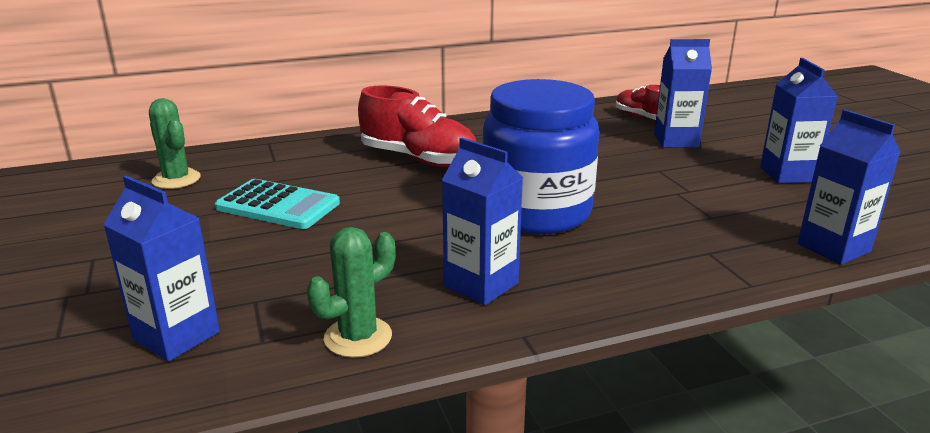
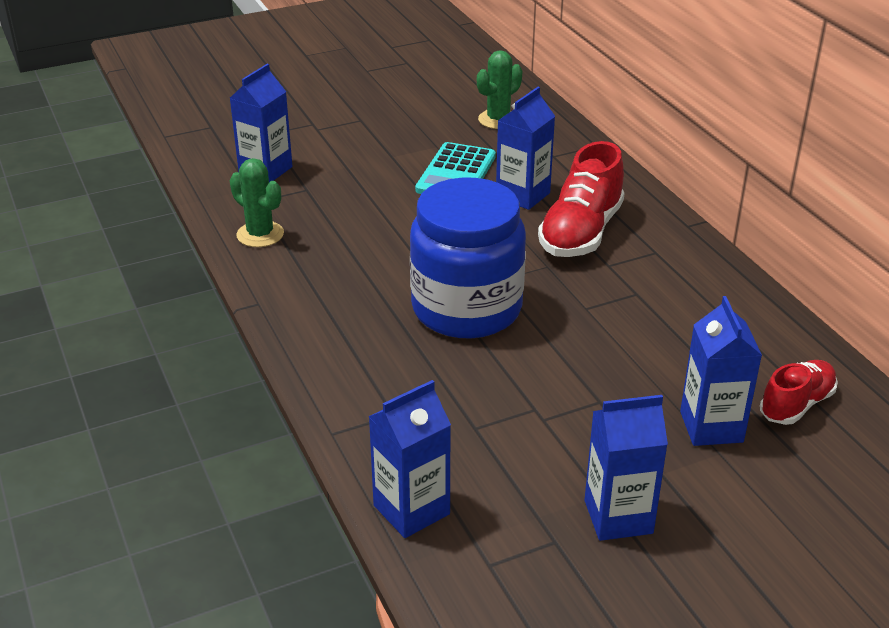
camera: 85 degrees right, 10 degrees up
(481, 284) = (329, 282): blue carton -> blue carton (523, 195)

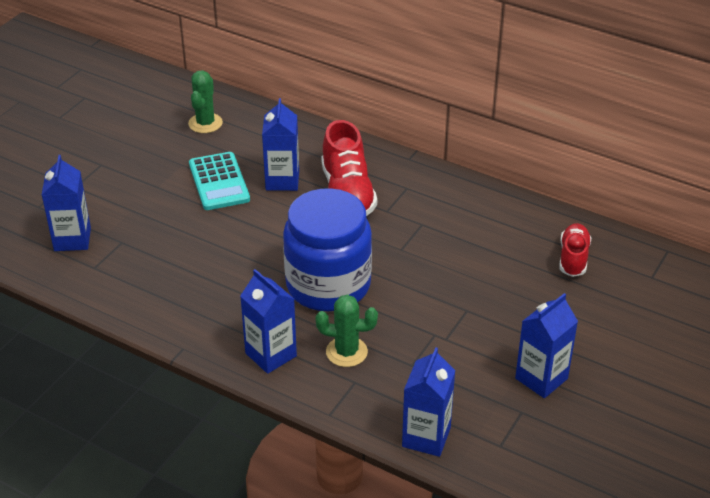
camera: 35 degrees left, 5 degrees up
(260, 234) = (126, 294): green cactus -> green cactus (346, 352)
(711, 427) = (541, 295): blue carton -> blue carton (271, 354)

